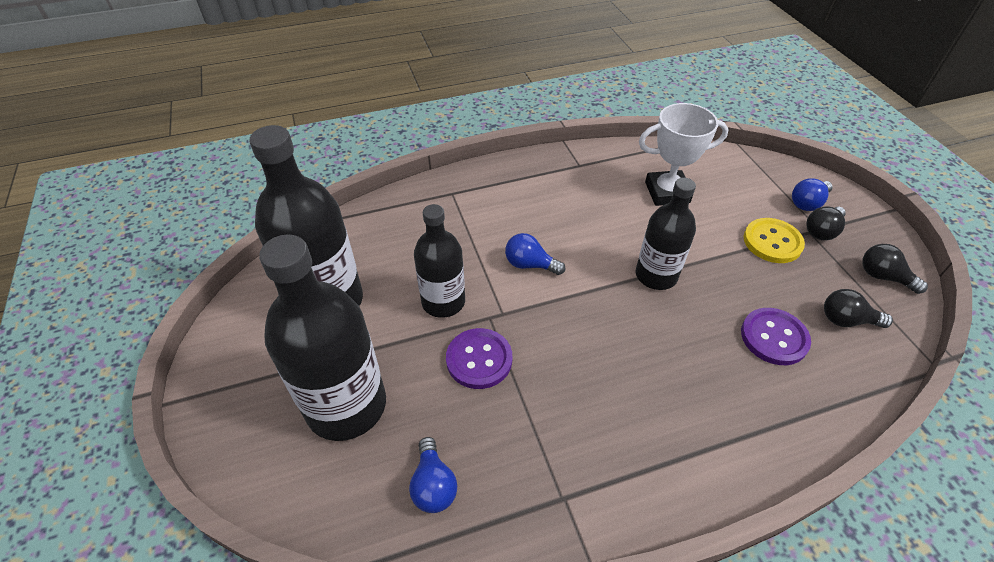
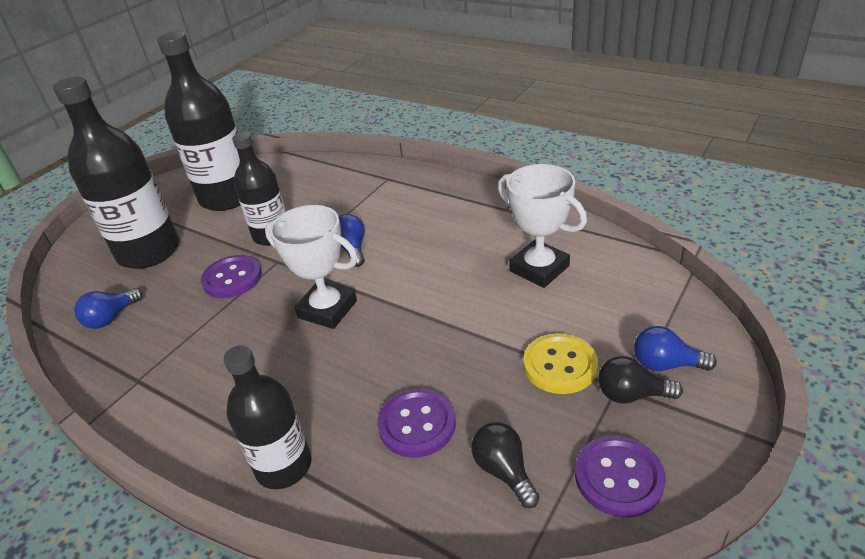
camera: 55 degrees right, 10 degrees down
(596, 319) = (327, 309): none -> white trophy
(656, 275) = (416, 315): black bottle -> black bottle (283, 466)
(883, 277) = (618, 477): black light bulb -> purple button

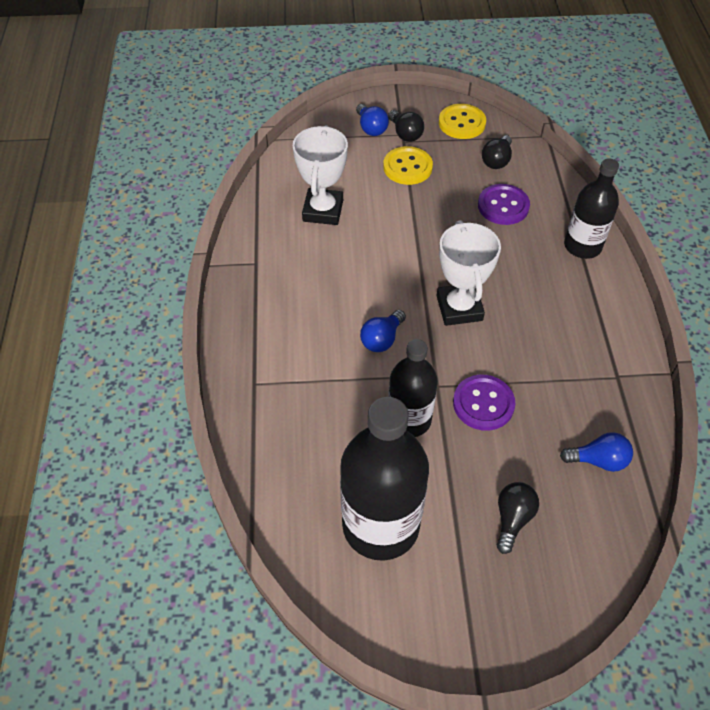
camera: 130 degrees left, 15 degrees up
(149, 252) = (512, 519): black bottle -> black light bulb
(618, 477) = (462, 123): purple button -> yellow button

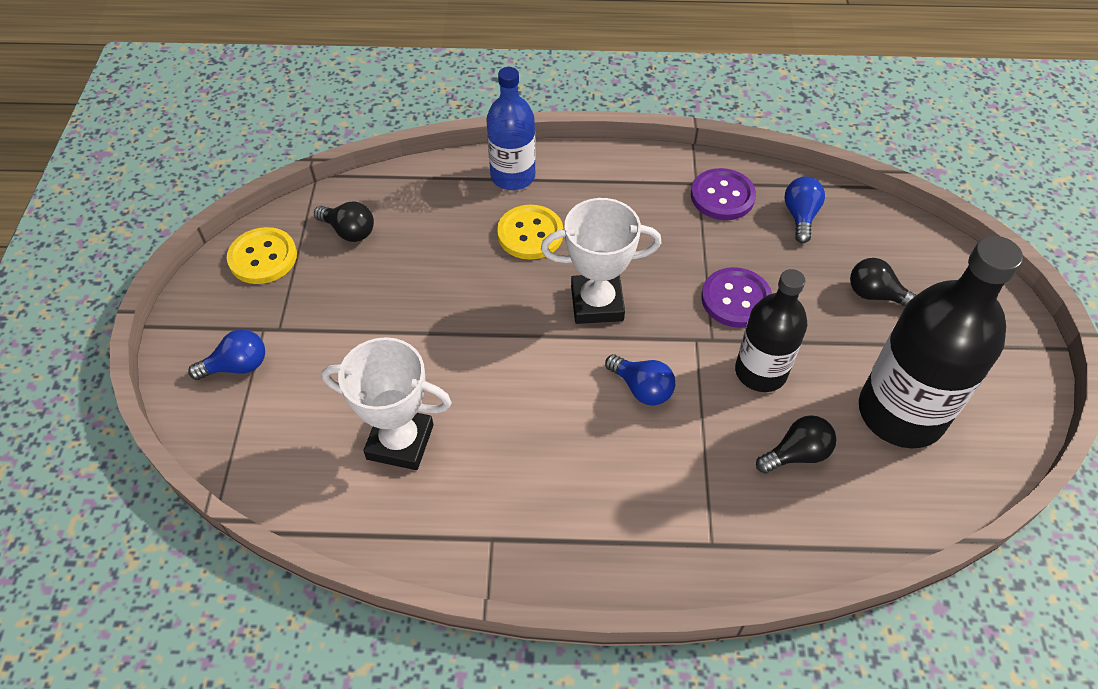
camera: 85 degrees left, 0 degrees up
(405, 134) = (264, 325): black light bulb -> black light bulb (796, 454)
(407, 167) = (335, 329): yellow button -> yellow button (530, 234)
(503, 206) = (433, 237): purple button -> purple button (722, 196)
(582, 246) = (513, 176): black bottle -> blue bottle

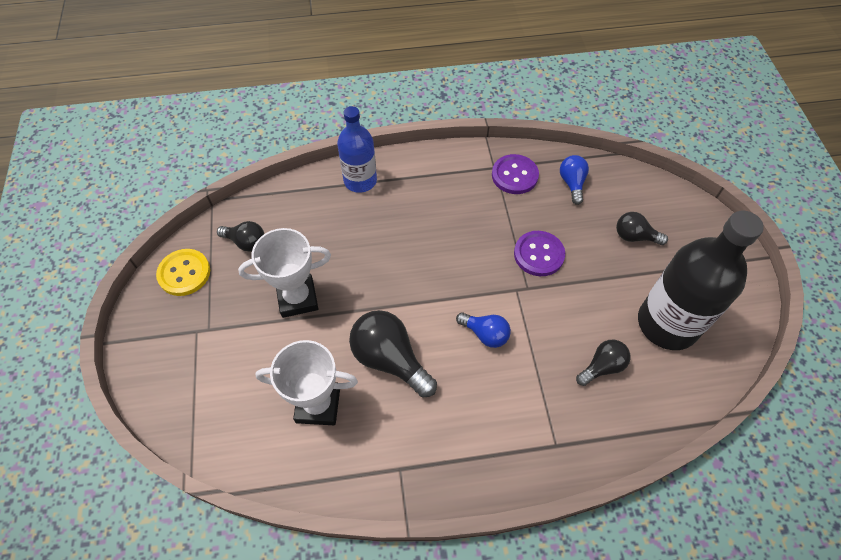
camera: 10 degrees left, 5 degrees up
(237, 366) = (182, 364): blue light bulb -> none
(506, 400) = (390, 359): none -> black light bulb
(530, 234) = (382, 225): yellow button -> none
(597, 303) = (441, 272): white trophy -> white trophy (297, 298)
(760, 372) = (566, 308): black bottle -> none

